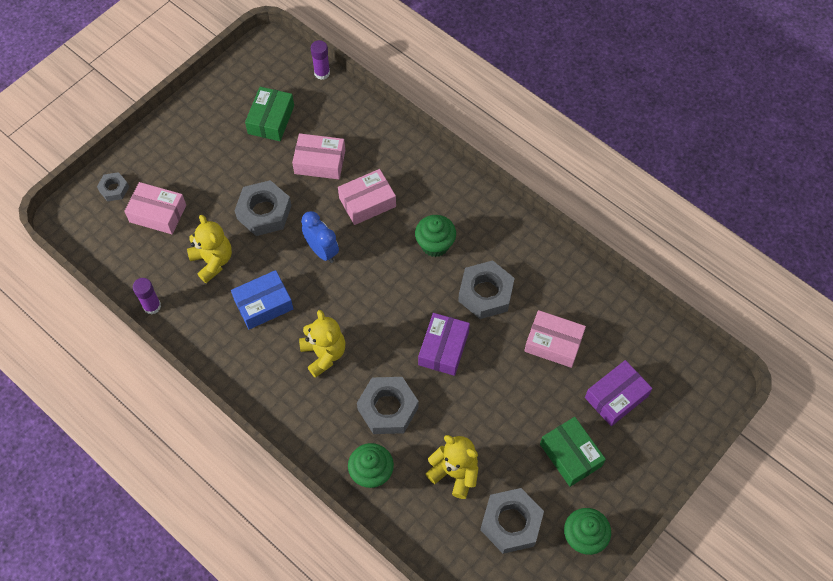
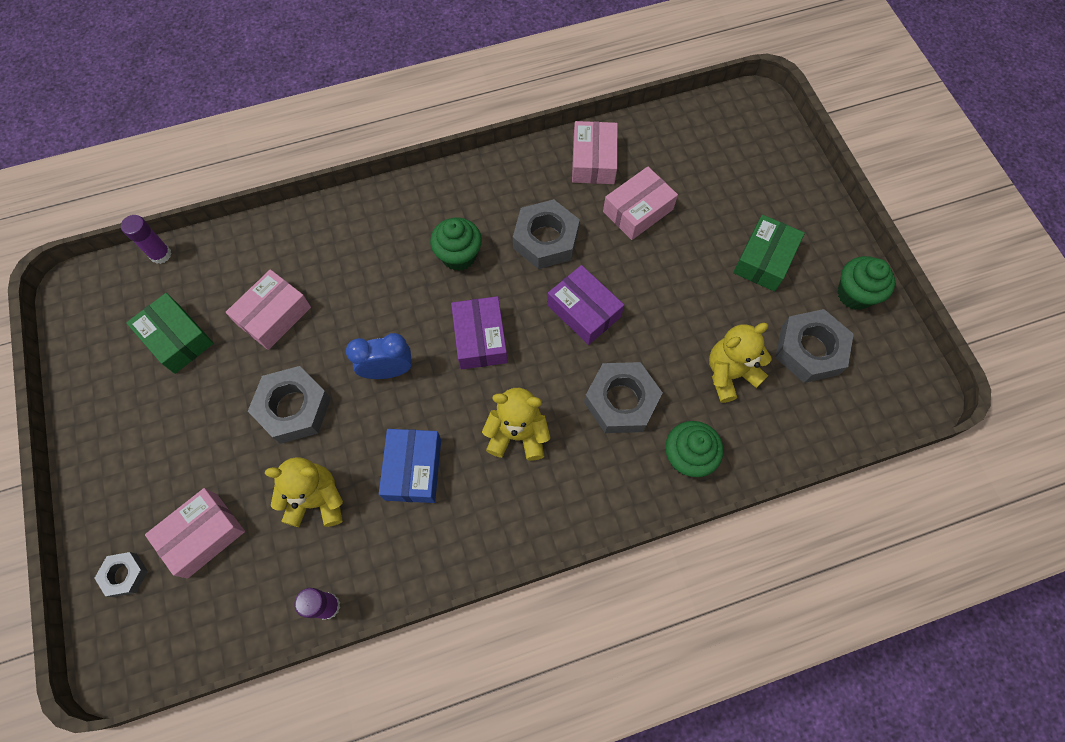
camera: 60 degrees left, 5 degrees up
(367, 202) = (361, 293): pink box -> pink box (593, 160)
(570, 455) = (764, 260): green box -> green box turned 60 degrees counterclockwise
(616, 397) = (724, 190): purple box -> purple box (480, 338)

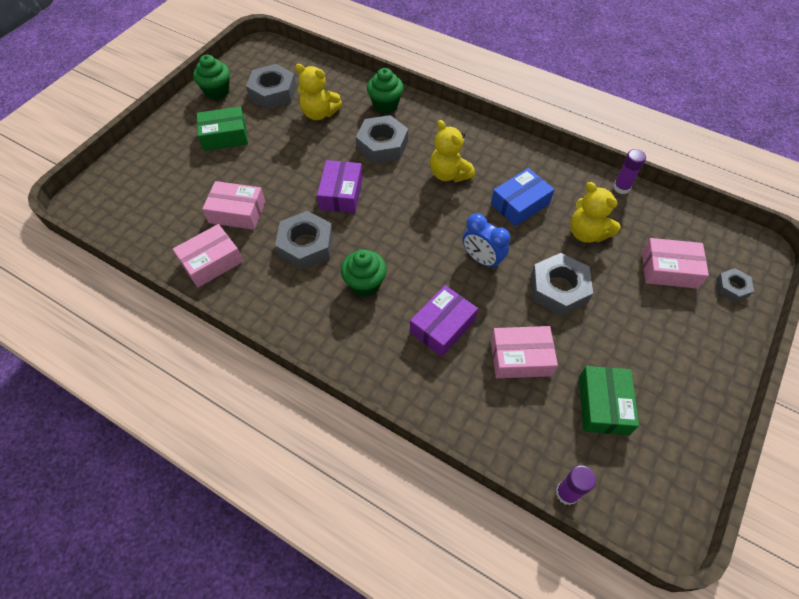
camera: 130 degrees left, 10 degrees down
(480, 338) = (411, 230): purple box -> purple box (442, 326)

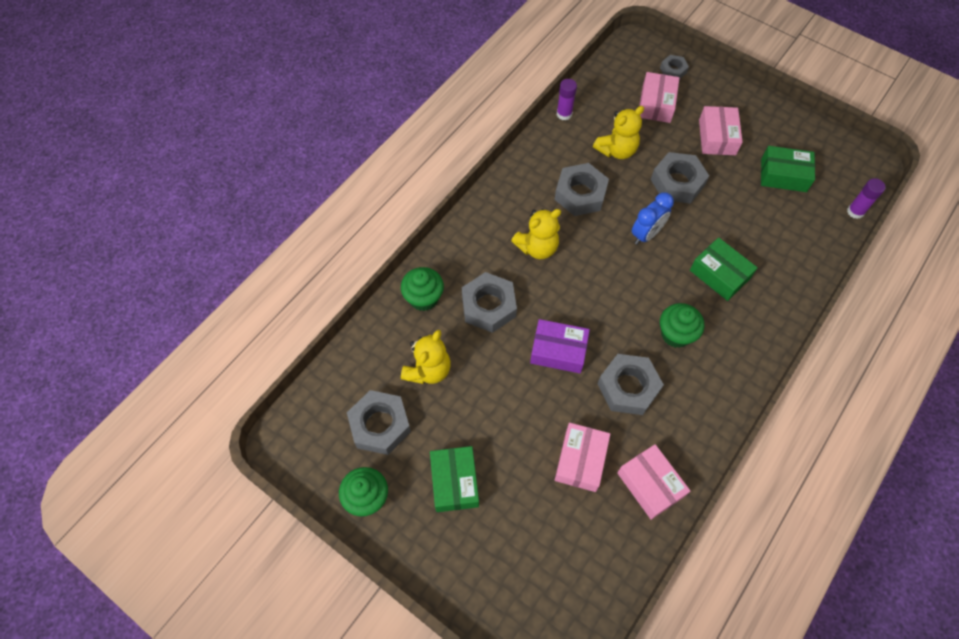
camera: 85 degrees left, 5 degrees up
(442, 326) = (719, 274): purple box -> green box
(520, 204) = (580, 194): blue box -> grey nut
(520, 357) = (746, 221): pink box -> pink box (717, 137)

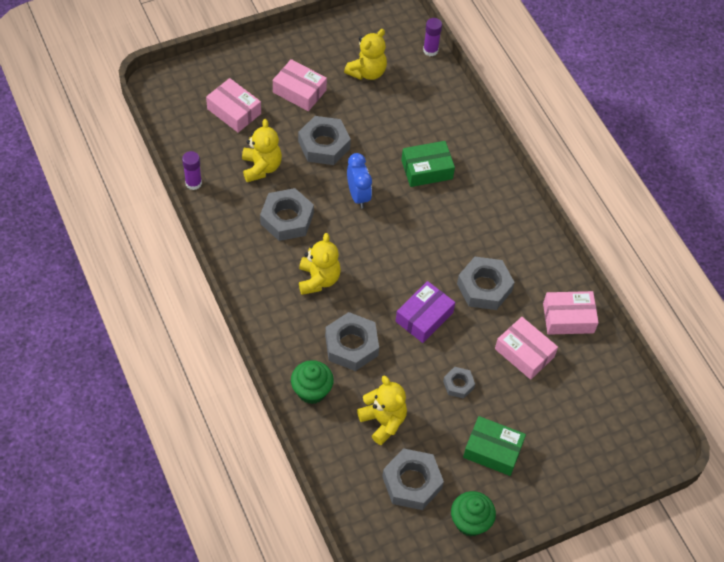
camera: 65 degrees left, 5 degrees down
(673, 70) = (207, 78): grey nut -> grey nut (458, 384)
(675, 334) = (459, 229): green cupcake -> none
(783, 175) = (367, 72): green box -> yellow teddy bear

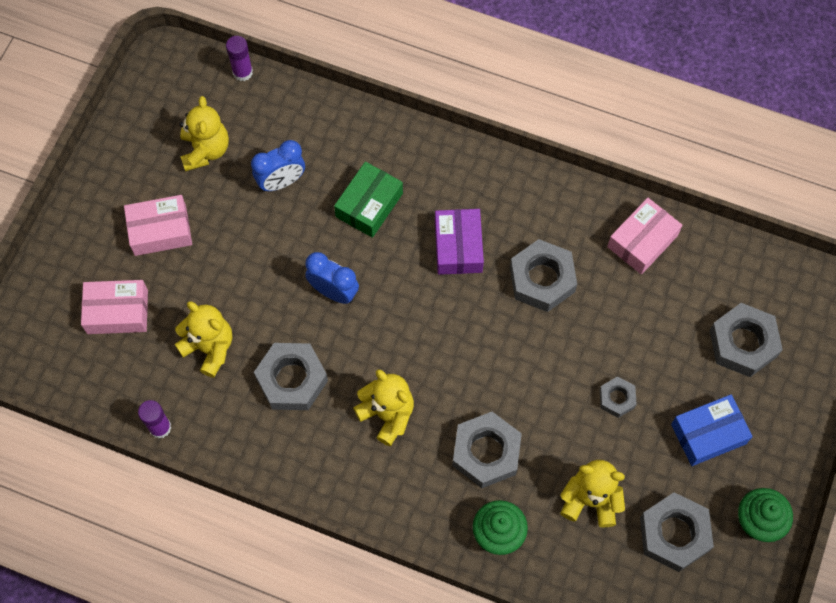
camera: 40 degrees left, 10 degrees up
(324, 145) = (245, 268): grey nut -> grey nut (743, 343)
(391, 119) = (281, 182): none -> blue clock
(424, 317) = (520, 360): purple box -> purple box (458, 247)
(492, 450) = (708, 434): green box -> blue box
(524, 353) = (640, 312): pink box -> none

